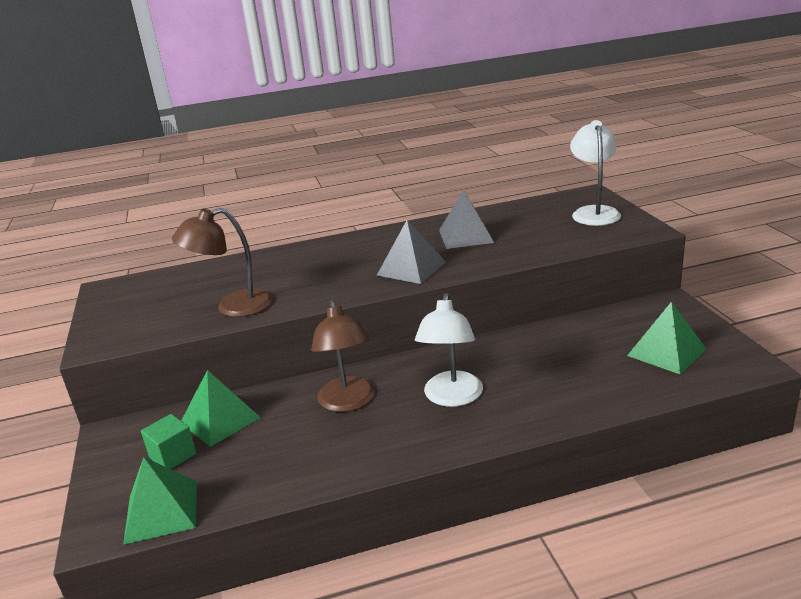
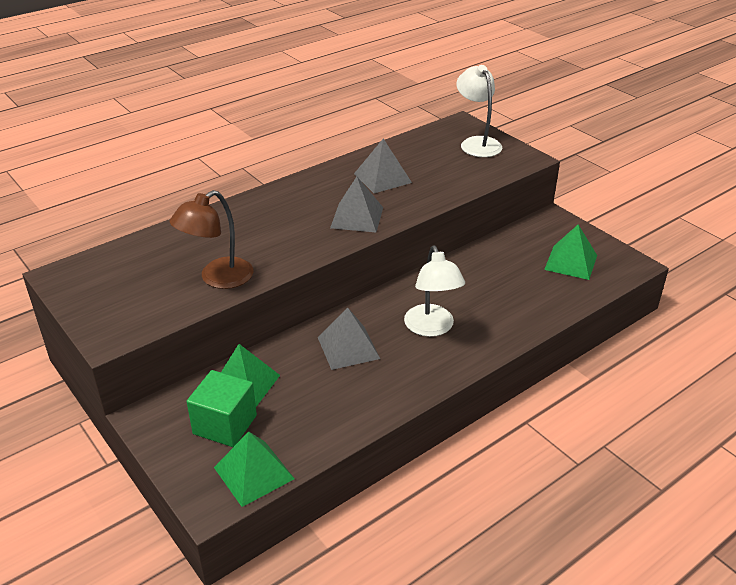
camera: 25 degrees left, 10 degrees up
(173, 455) = (225, 424): green cube -> green cube, size x1.51
(348, 402) = (348, 347): brown lamp -> grey pyramid

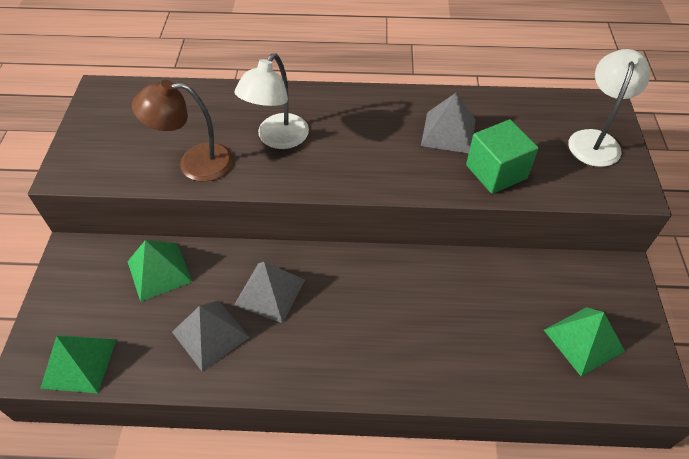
camera: 40 degrees right, 15 degrees up
(225, 424) = (108, 300): green cube -> green cube (496, 172)
(357, 217) = (374, 165): grey pyramid -> grey pyramid (210, 334)
(431, 328) = (359, 322): white lamp -> white lamp (277, 139)

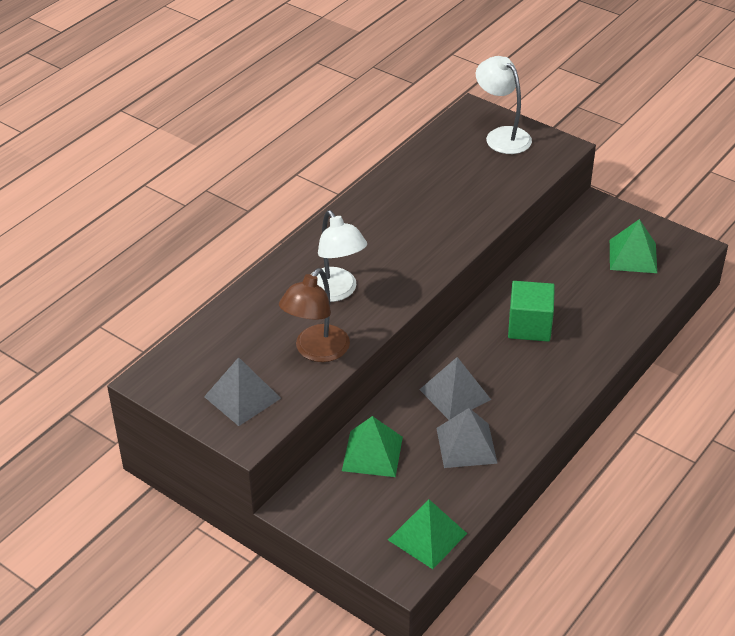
camera: 55 degrees left, 10 degrees down
(448, 132) = (423, 199): grey pyramid -> grey pyramid (242, 397)
(496, 172) = (486, 197): green cube -> green cube (529, 326)

